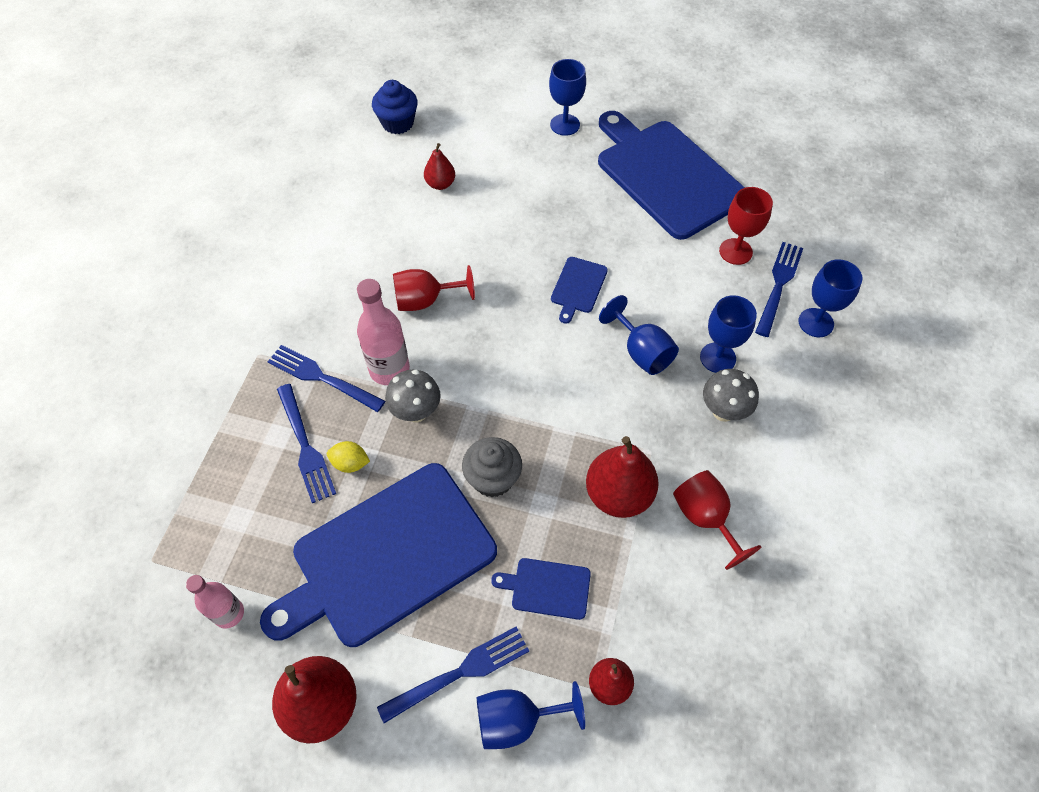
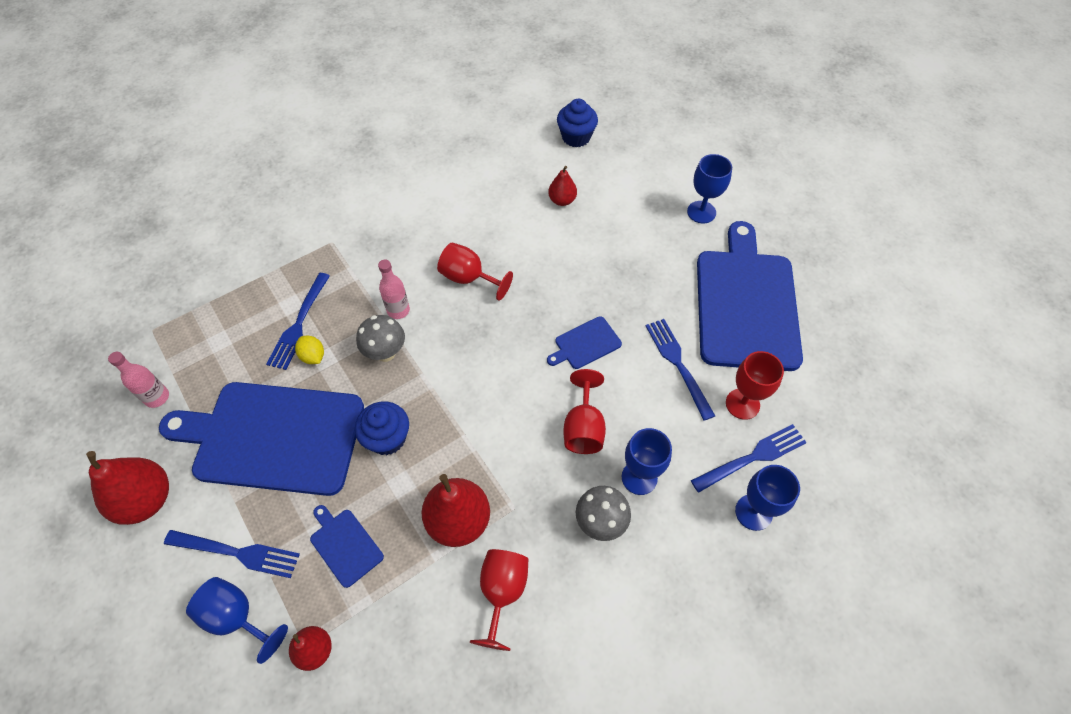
camera: 40 degrees right, 0 degrees up
(322, 378) = (353, 285): blue fork -> blue fork (678, 364)
(389, 369) = (398, 310): pink bottle -> pink bottle, size x0.65
(493, 478) = (387, 438): grey cupcake -> blue cupcake
(641, 352) = (583, 427): blue goblet -> red goblet

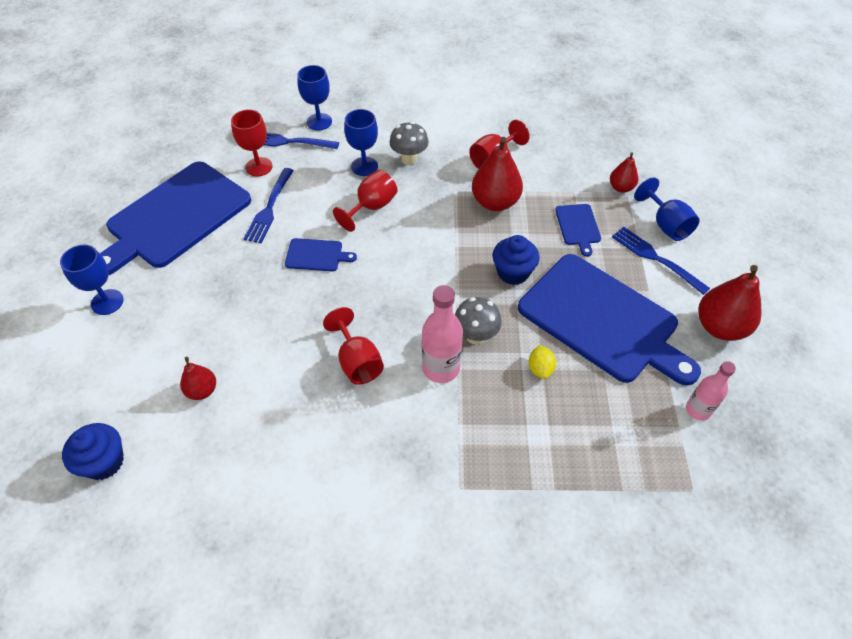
camera: 145 degrees left, 5 degrees down
(299, 324) = (539, 408): blue fork -> none
(398, 310) = (441, 368): pink bottle -> pink bottle, size x1.54

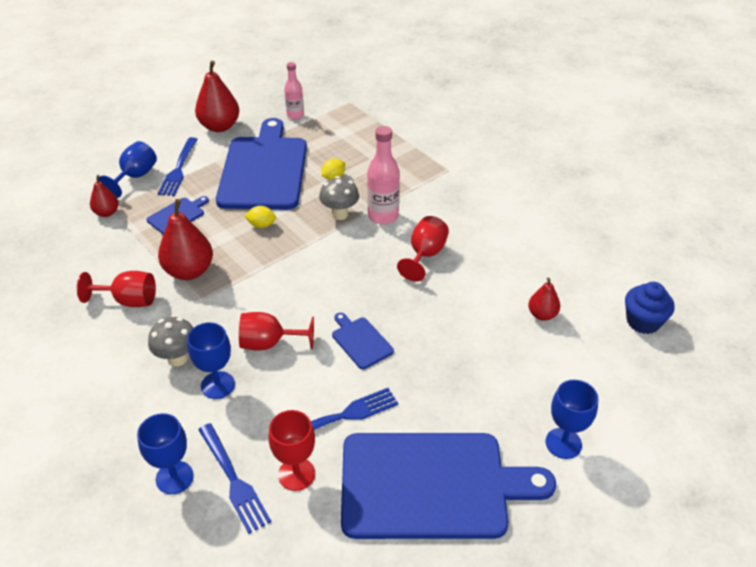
camera: 130 degrees left, 10 degrees down
(513, 272) = (261, 225): blue cupcake -> yellow lemon

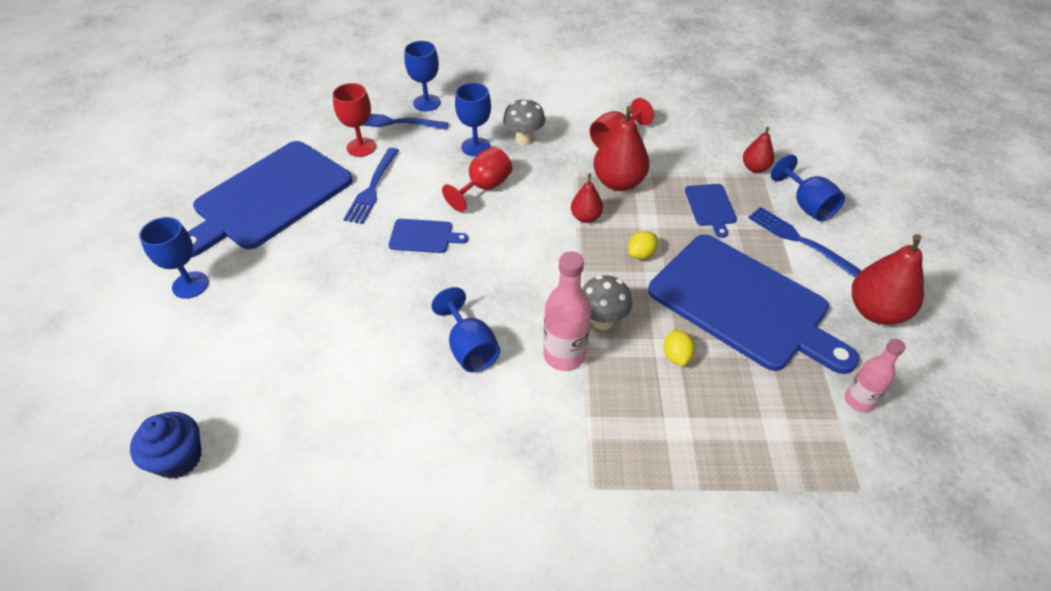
camera: 130 degrees right, 5 degrees up
(425, 255) = (469, 348): red goblet -> blue goblet
(542, 314) = (294, 379): red pear -> red pear (586, 217)

